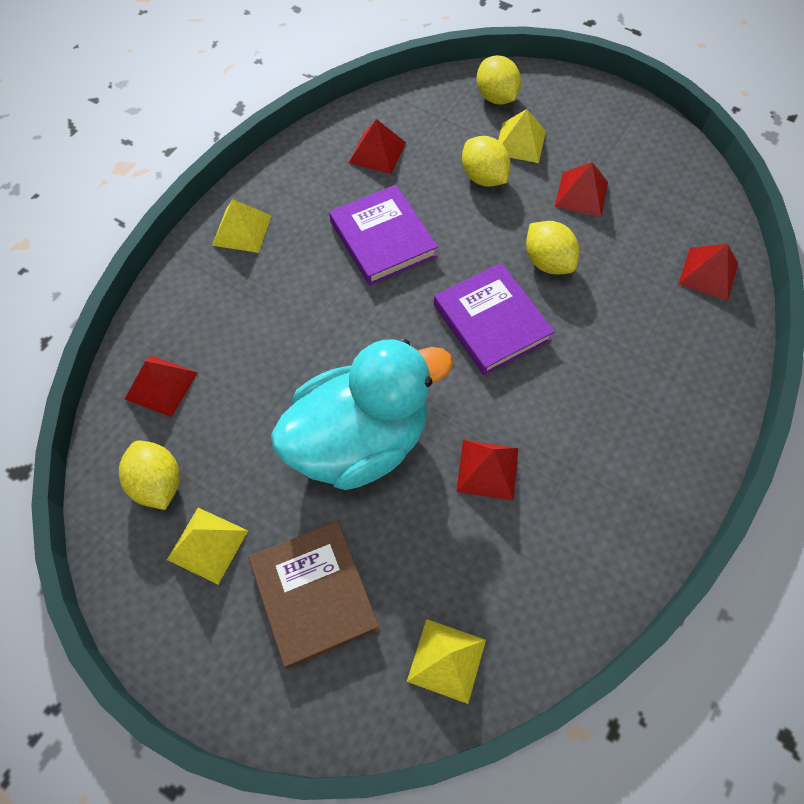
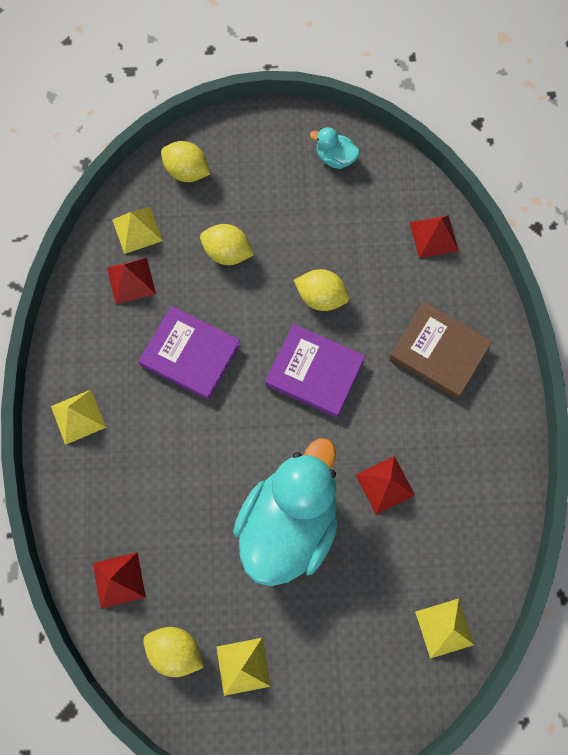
camera: 35 degrees left, 10 degrees up
(314, 594) = (336, 647): brown book -> brown book (439, 352)
(520, 142) = (233, 203): yellow pyramid -> yellow pyramid (137, 230)
(581, 194) = (307, 223): red pyramid -> none
(649, 156) = (335, 158): none -> turquoise duck

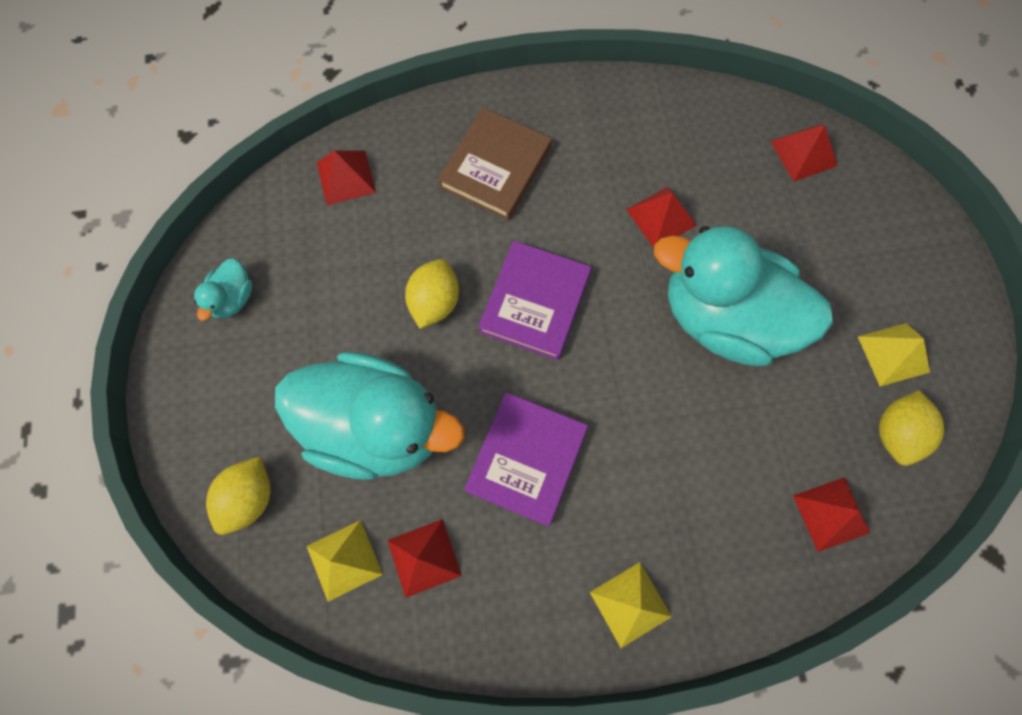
camera: 95 degrees left, 0 degrees up
(227, 253) = (376, 426): yellow lemon -> turquoise duck
(444, 628) = (803, 153): yellow pyramid -> red pyramid

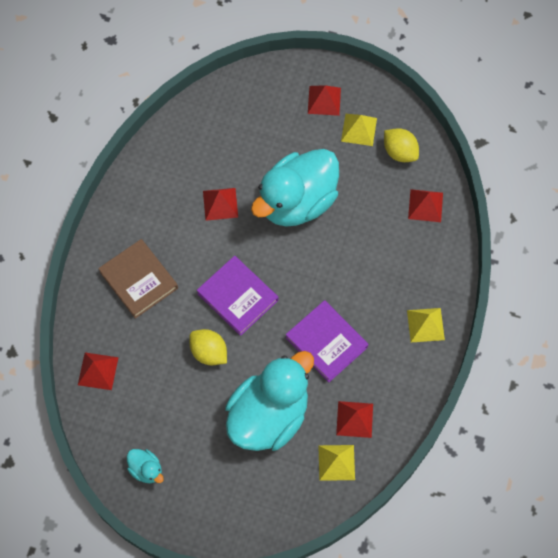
camera: 65 degrees left, 5 degrees down
(249, 498) = (277, 502): yellow lemon -> none
(803, 153) = (220, 108): red pyramid -> red pyramid (324, 100)

